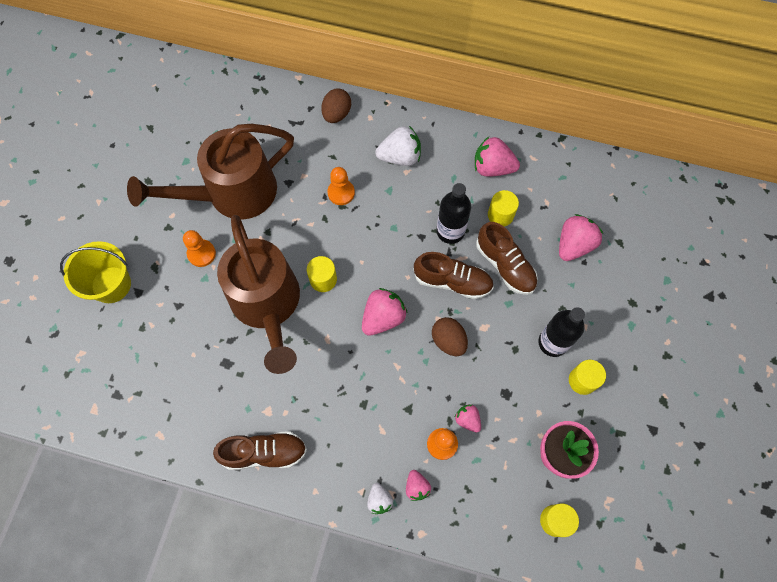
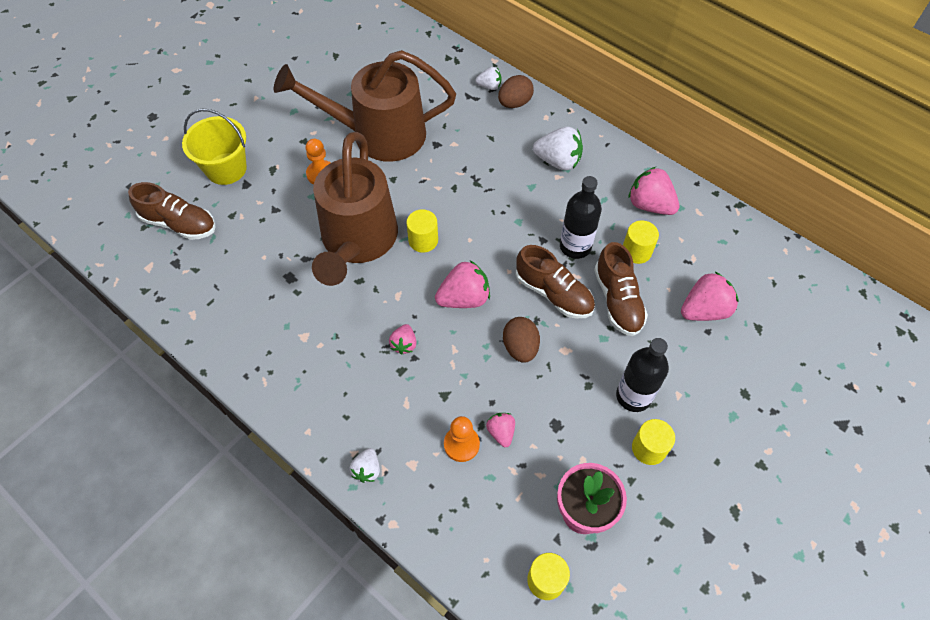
camera: 25 degrees right, 10 degrees down
(264, 452) = (279, 372): brown shoe -> brown shoe (179, 224)
(306, 106) = (489, 86): none -> white strawberry
(341, 193) = (482, 171): orange pawn -> none
(416, 487) = (412, 475): pink strawberry -> pink strawberry (404, 344)

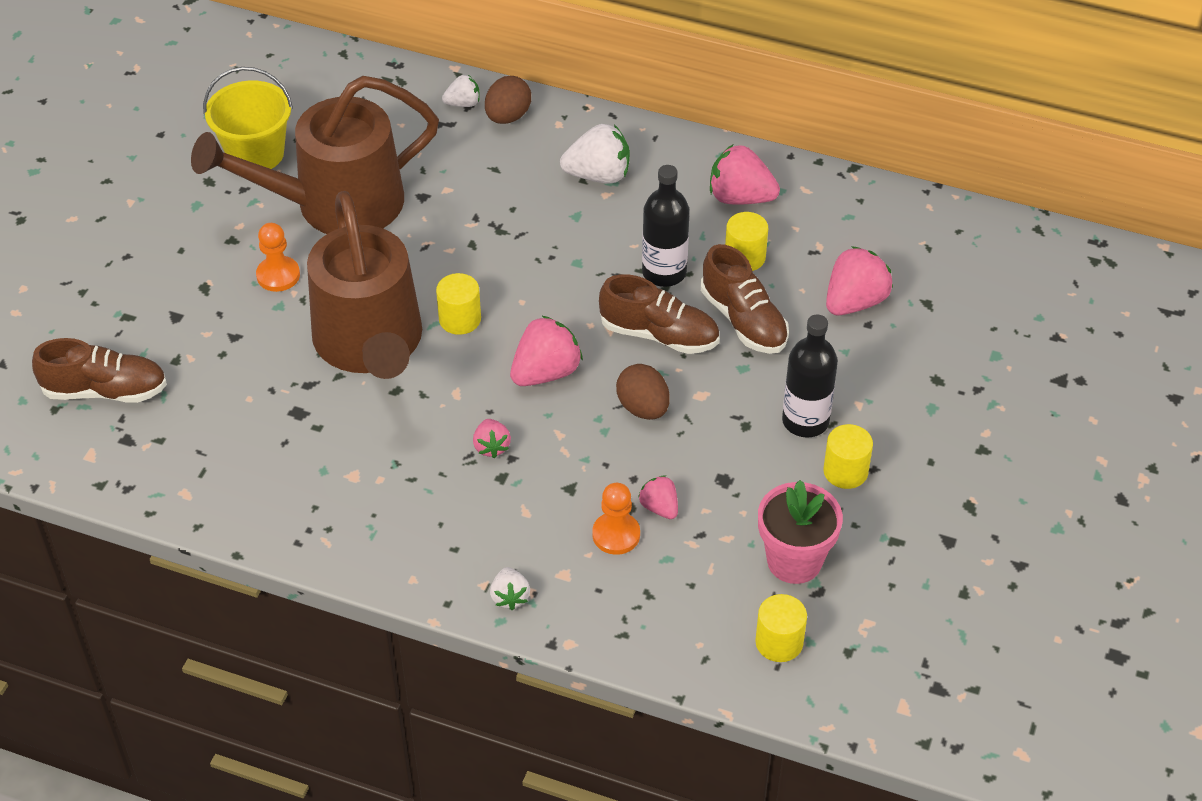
camera: 20 degrees left, 10 degrees down
(226, 169) = (136, 304): yellow bucket -> yellow bucket (255, 153)

